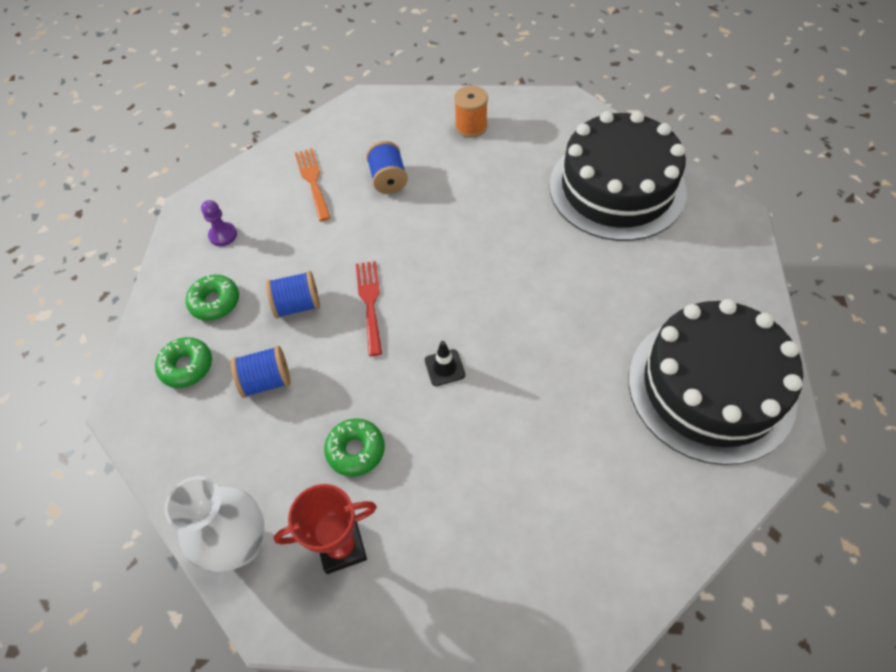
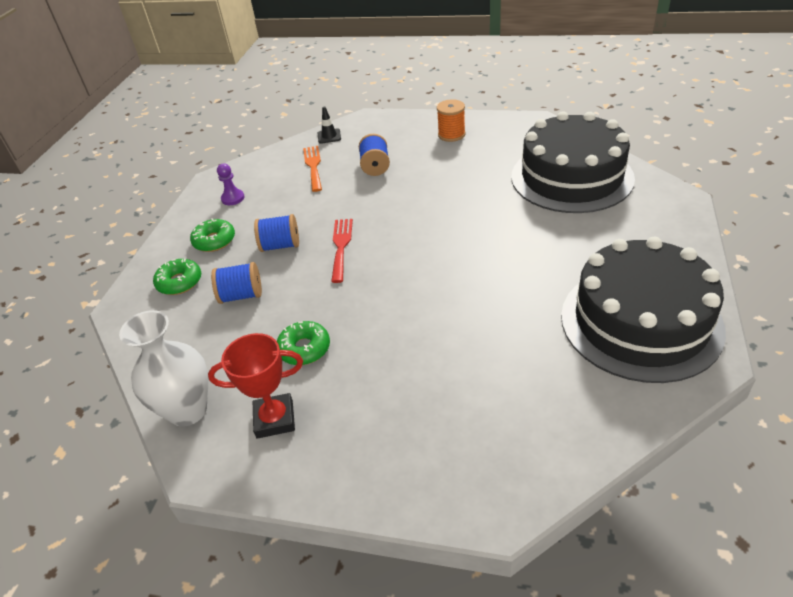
camera: 10 degrees right, 15 degrees down
(444, 367) = (395, 294): black traffic cone -> black traffic cone (329, 136)

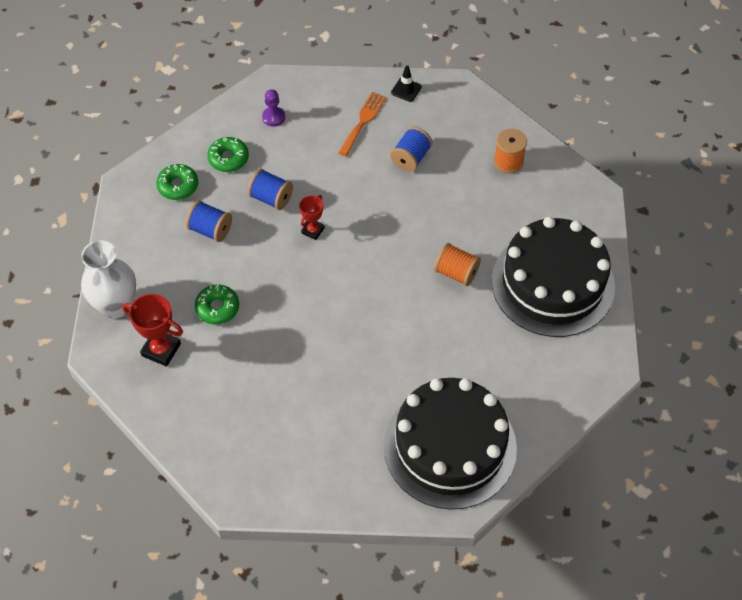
camera: 30 degrees right, 15 degrees up
(341, 246) = (313, 230): red fork -> red trophy
(492, 209) = (456, 273): none -> orange spool

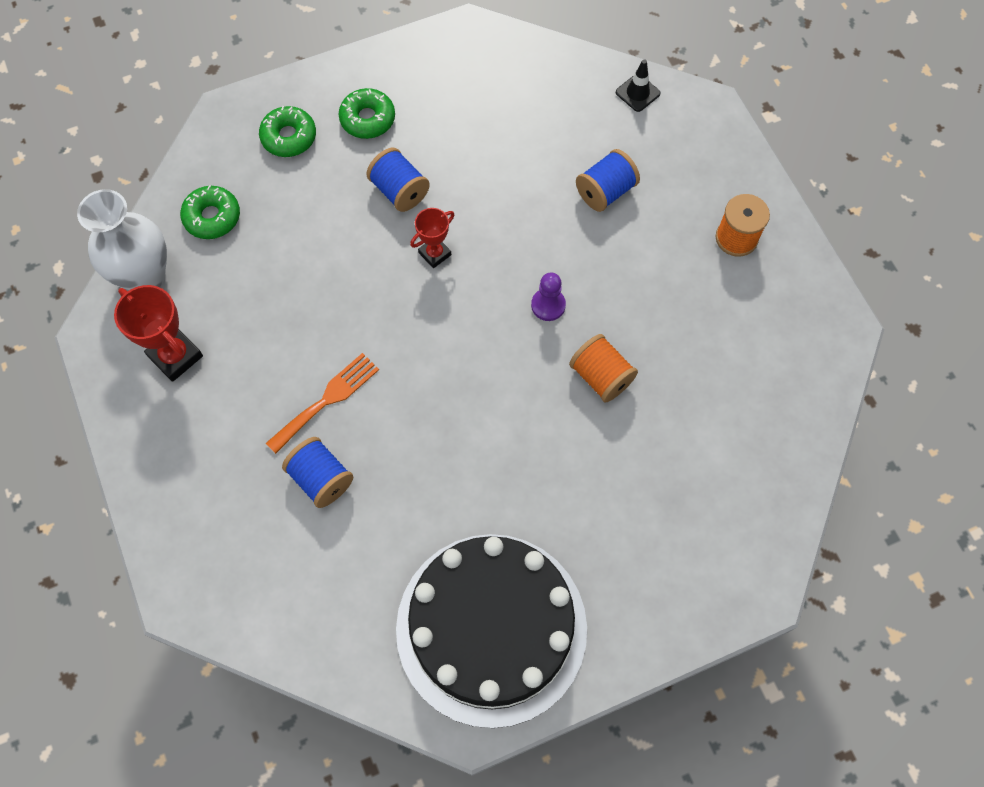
camera: 20 degrees right, 10 degrees up
(210, 230) = (304, 210): blue spool -> blue spool (321, 479)
(217, 308) = (269, 322): green donut -> green donut (212, 217)
(273, 117) = (448, 80): purple pawn -> purple pawn (548, 305)
(363, 121) = (562, 120): orange fork -> orange fork (327, 400)
(553, 283) = (728, 437): black cake -> none

